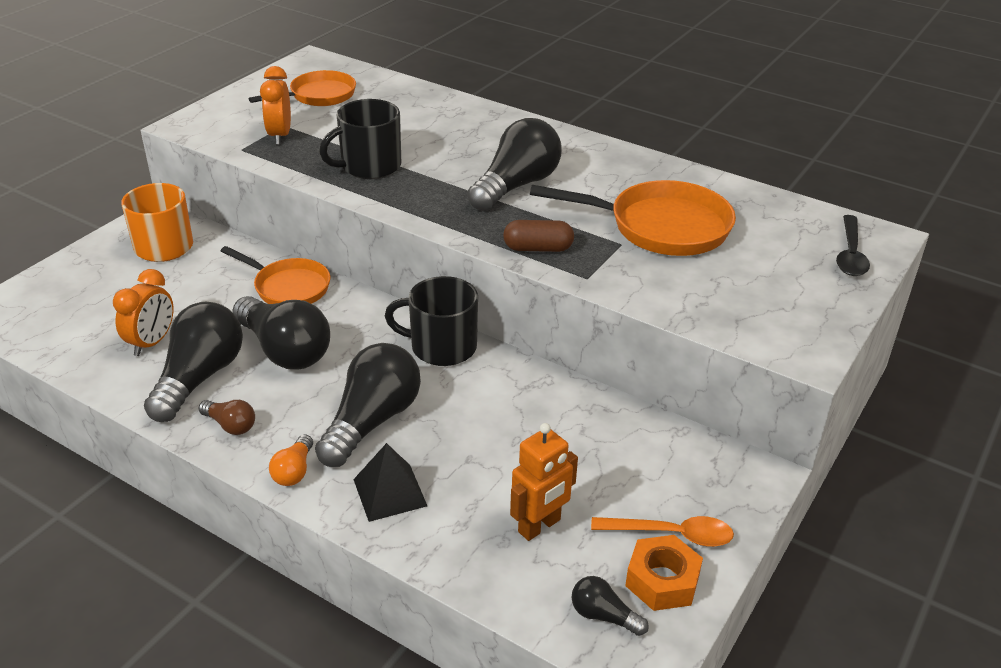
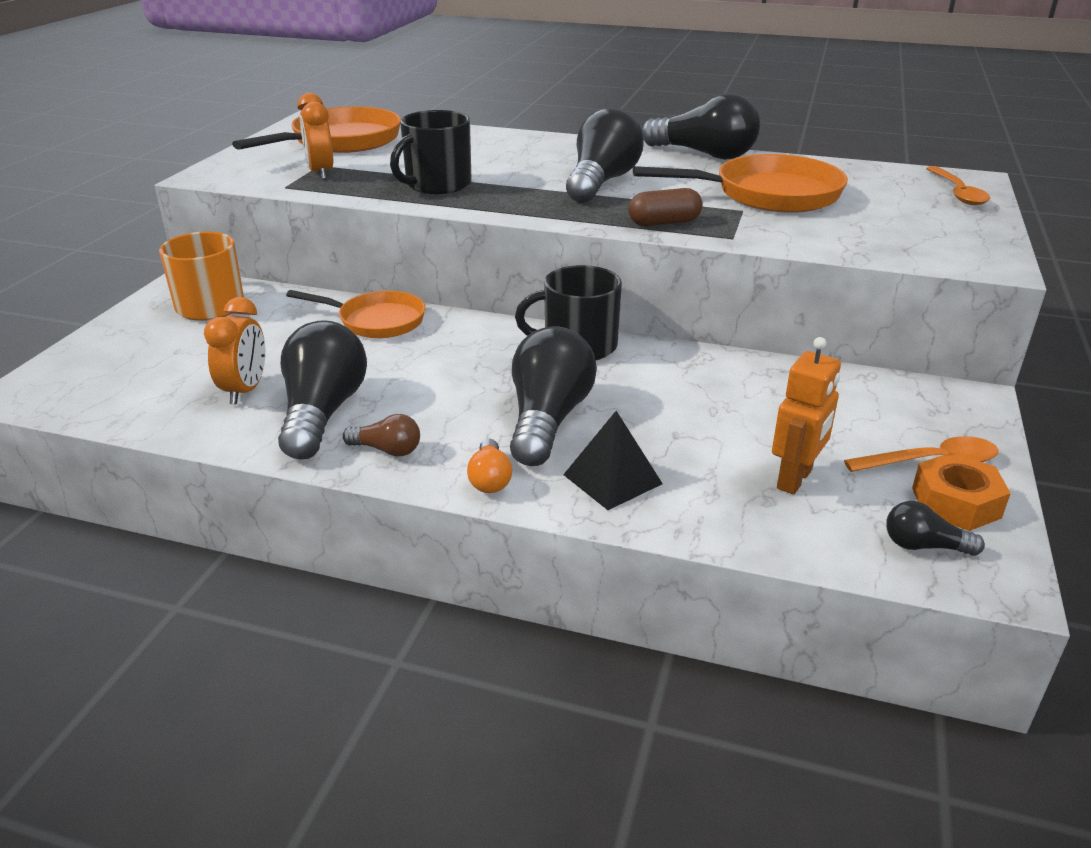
camera: 15 degrees left, 5 degrees down
(284, 350) = (407, 374): black light bulb -> black light bulb (704, 154)
(318, 96) = (341, 141): orange pan -> orange pan, size x1.52
(850, 254) = (957, 193): black spoon -> orange spoon

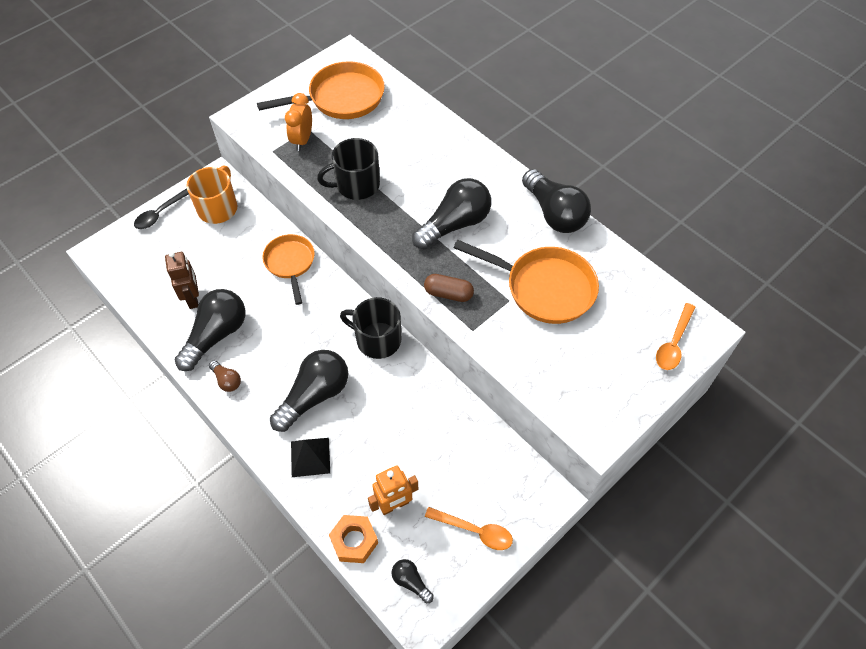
camera: 30 degrees right, 25 degrees up
(113, 331) = (161, 213): none -> black spoon
(245, 390) = (193, 298): orange clock -> brown robot
(376, 321) = (290, 263): orange pan -> orange pan turned 150 degrees counterclockwise
(490, 479) = (256, 427): orange light bulb -> none
(955, 502) = (456, 565): orange nut -> orange nut (354, 541)

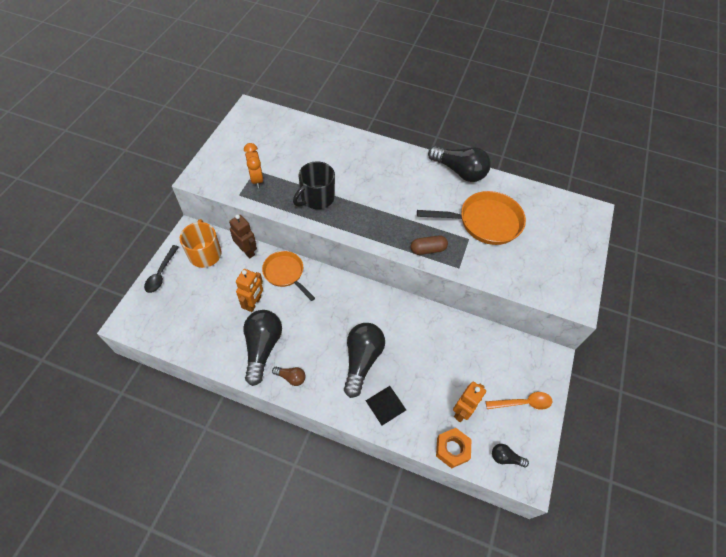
camera: 30 degrees left, 0 degrees up
(193, 298) = (227, 328): brown robot -> brown robot (247, 251)
(236, 283) = (254, 303): none -> orange robot
(341, 98) = (266, 141): orange pan -> none
(377, 339) = (380, 302): black mug -> none
(455, 224) = (401, 201): black light bulb -> none
(673, 343) = (581, 227): orange spoon -> none

